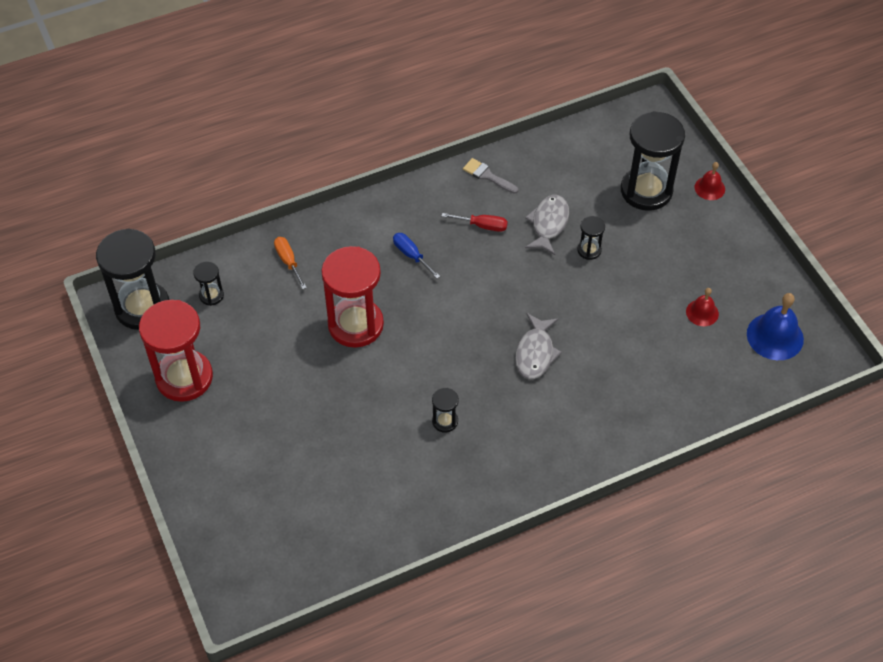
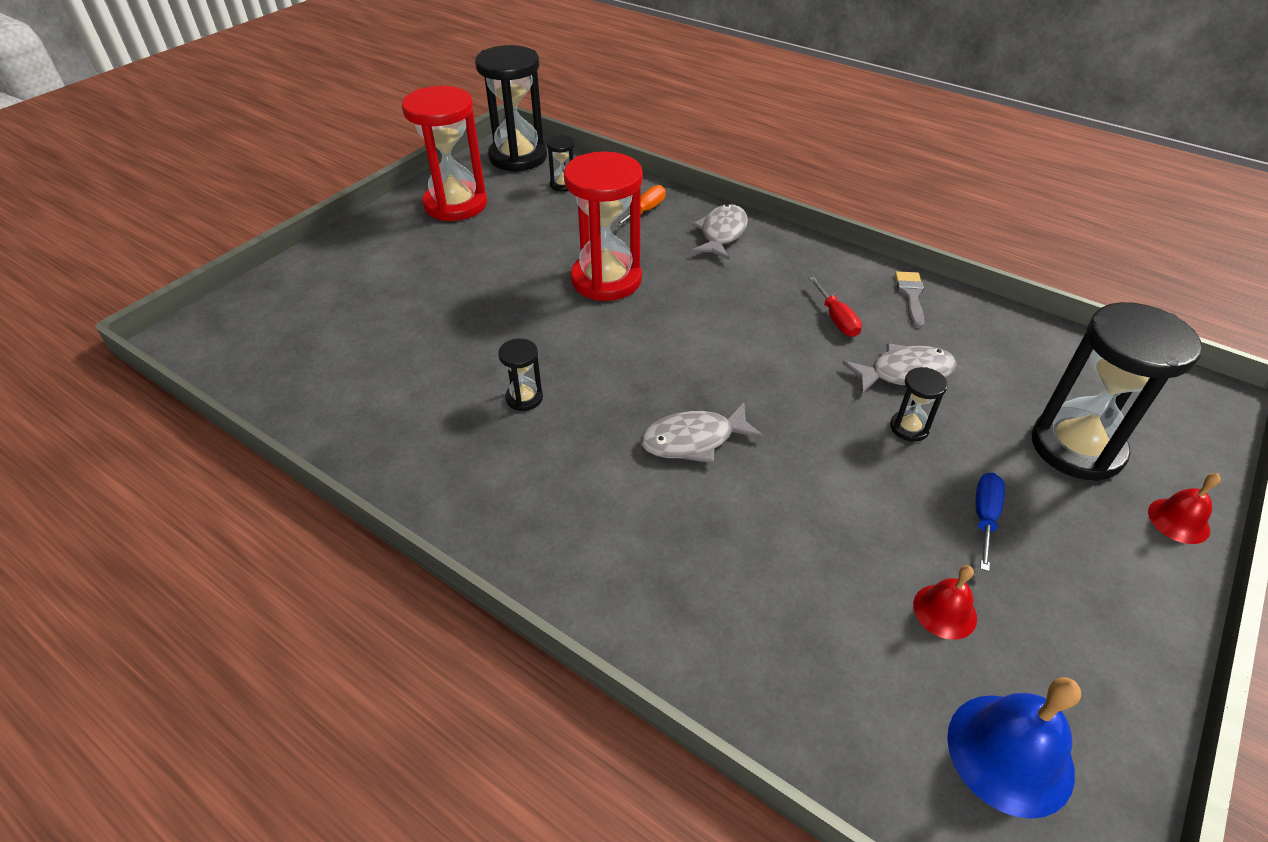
camera: 60 degrees right, 10 degrees down
(351, 233) = (721, 233): none -> grey fish
(411, 255) = (736, 283): blue screwdriver -> blue screwdriver (984, 517)

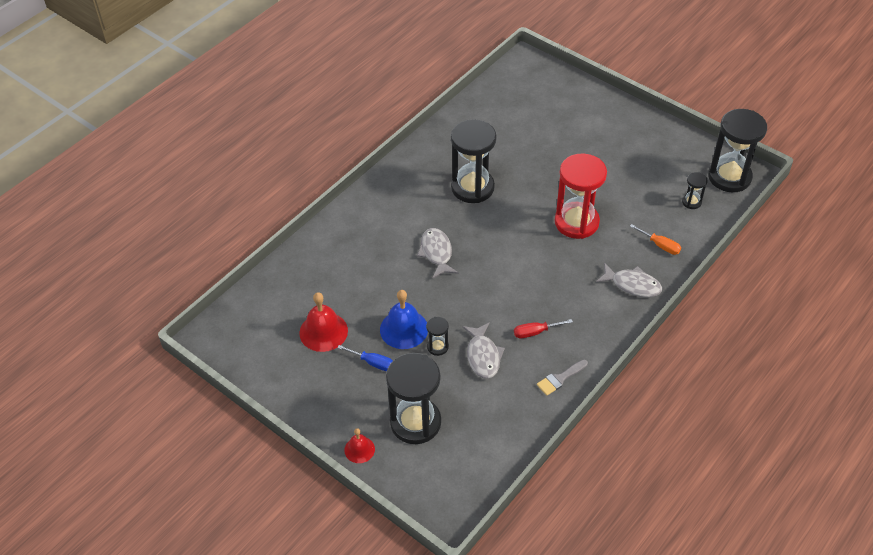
camera: 95 degrees right, 5 degrees up
(455, 204) = (660, 149): red hourglass -> none
(524, 398) = (472, 187): black hourglass -> black hourglass, size x2.24
(911, 296) = (560, 378): grey brush -> grey brush turned 135 degrees clockwise
(945, 611) = (323, 331): red bell -> red bell, size x1.72
(1010, 753) = (258, 335): blue bell -> blue bell (404, 329)

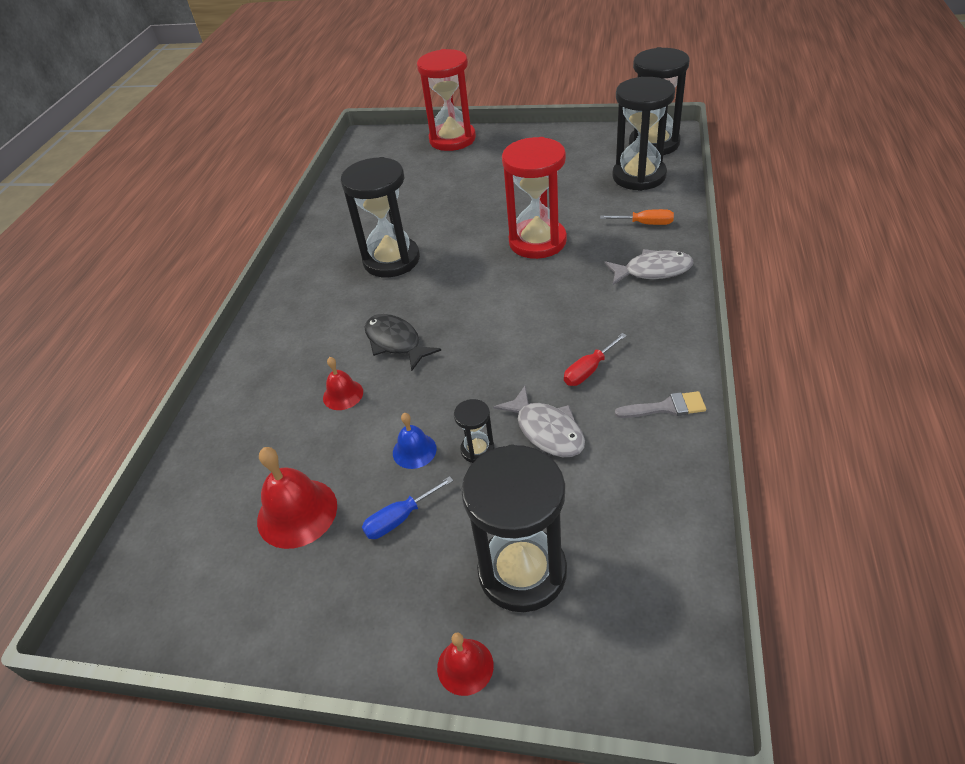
camera: 25 degrees left, 5 degrees down
(373, 363) = (399, 518): blue screwdriver -> blue screwdriver turned 150 degrees clockwise
(386, 273) = (343, 394): none -> red bell
(404, 329) = (414, 450): blue bell -> blue bell, size x0.58
(436, 253) = (395, 342): grey fish -> black fish
(560, 378) = (666, 407): grey brush -> grey brush turned 120 degrees counterclockwise
(585, 95) = (452, 139): none -> red hourglass
(691, 202) = (639, 176): black hourglass -> black hourglass, size x2.24

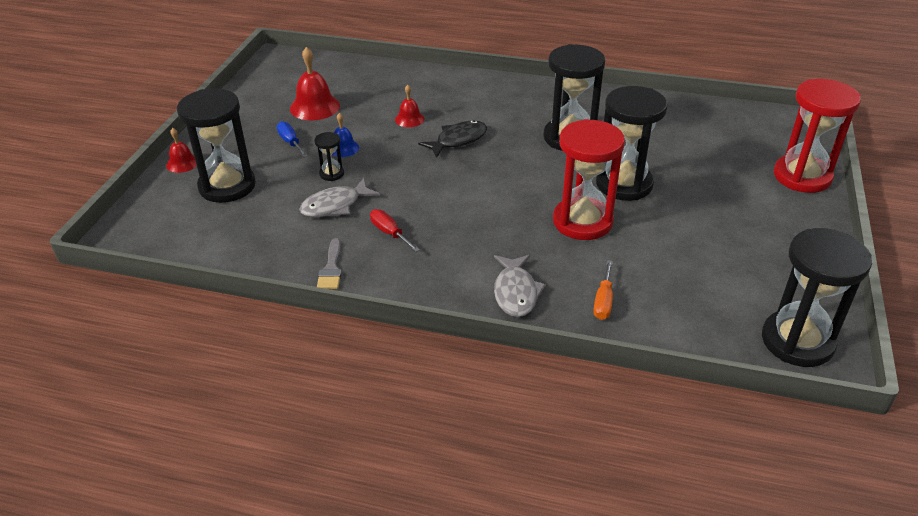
camera: 90 degrees right, 5 degrees down
(639, 176) = (710, 313): black hourglass -> black hourglass (624, 184)

